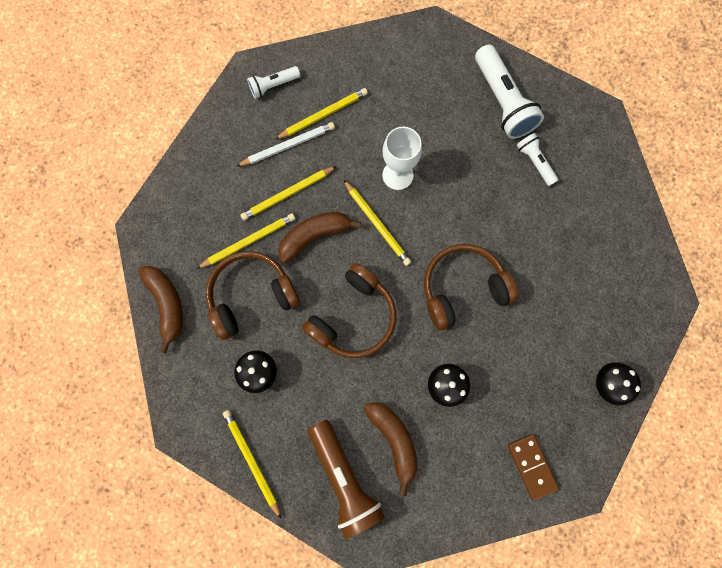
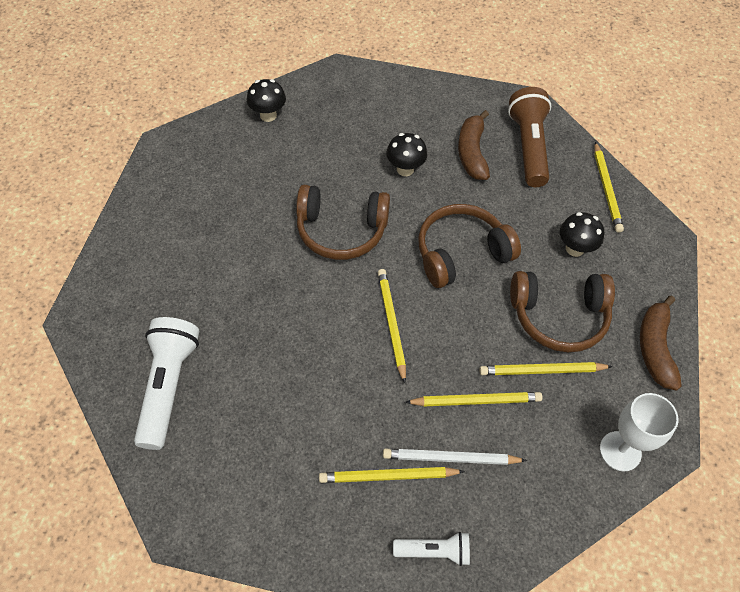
camera: 155 degrees left, 20 degrees down
(314, 236) = (465, 343): brown banana -> none
(397, 175) = (340, 362): white goblet -> white goblet (620, 451)
(531, 466) = (368, 94): brown domino -> none
(534, 162) = (186, 306): white flashlight -> none

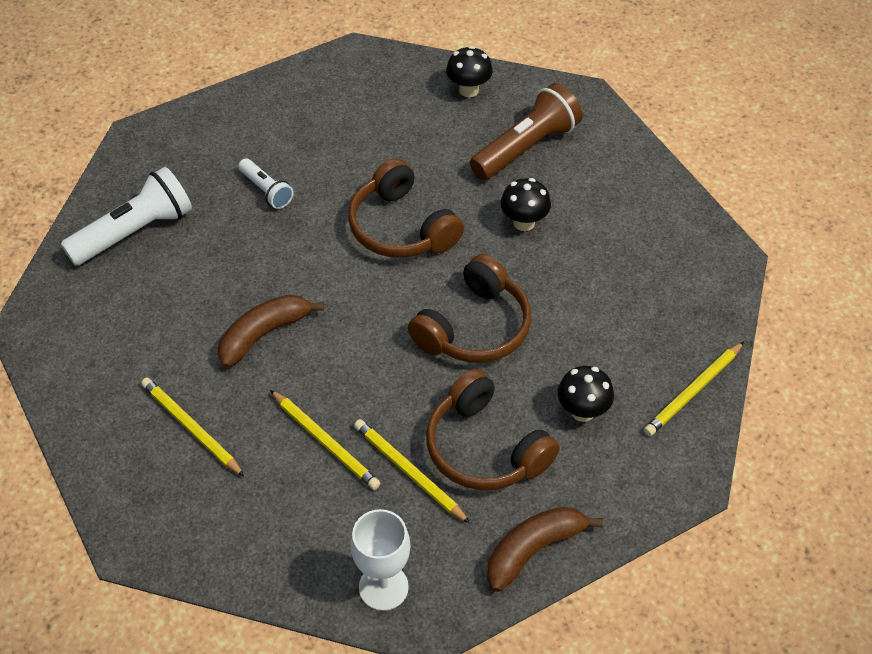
camera: 50 degrees right, 5 degrees down
(391, 324) = (341, 329): yellow pencil -> none
(434, 551) = (153, 505): white flashlight -> white flashlight (266, 190)
(450, 459) = (249, 461): white pencil -> none
(461, 253) = (474, 327): brown headphones -> brown headphones turned 105 degrees clockwise
(472, 152) = (606, 256): brown banana -> brown banana (264, 334)
(528, 147) = (669, 294): brown flashlight -> brown flashlight (526, 147)

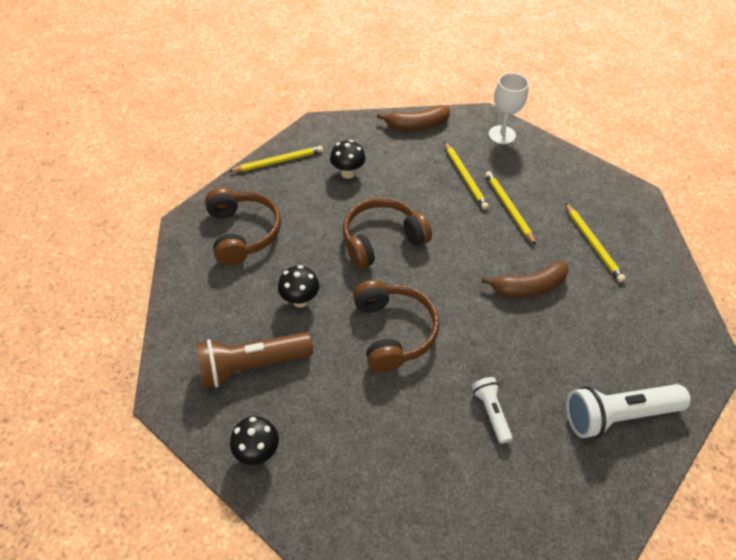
camera: 155 degrees left, 0 degrees up
(485, 448) = (415, 174): brown headphones -> brown headphones (243, 233)

